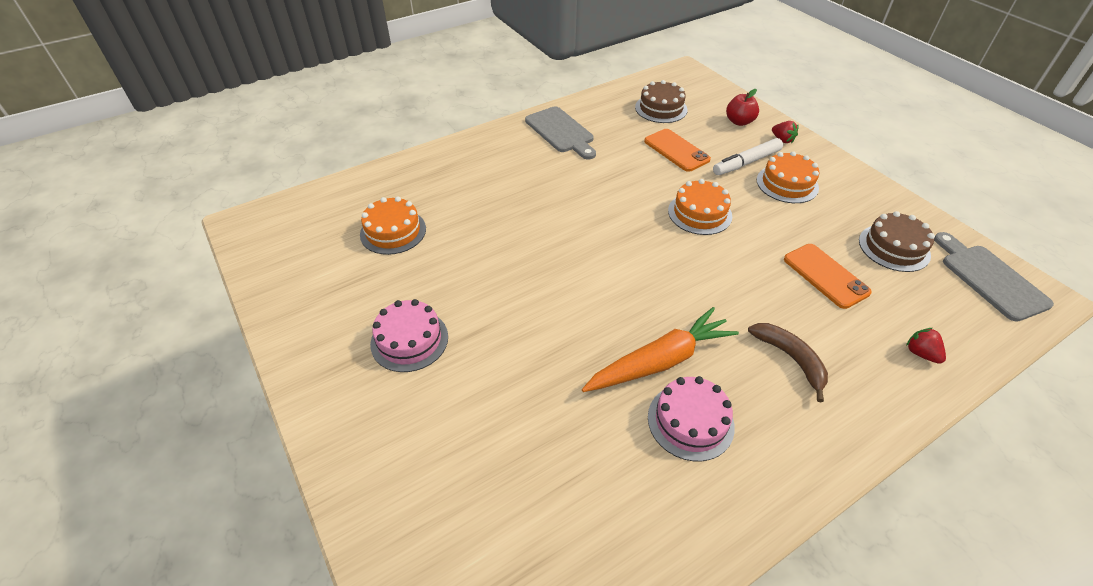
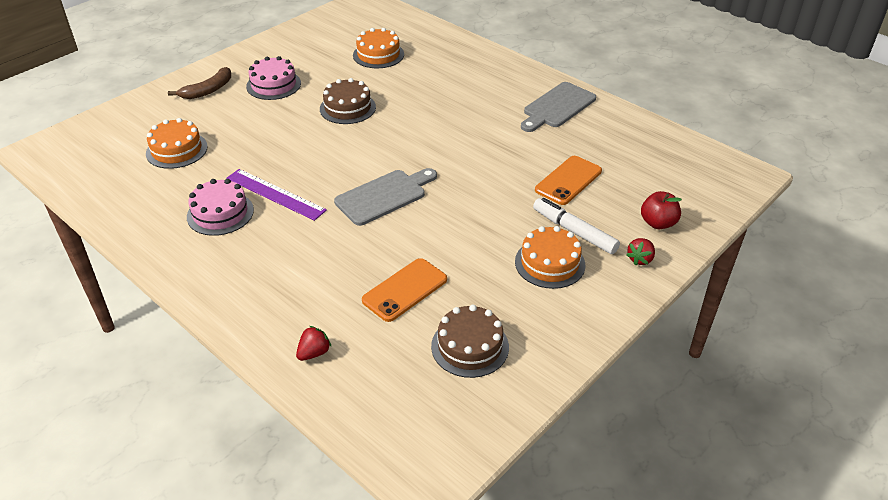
camera: 75 degrees right, 5 degrees down
(660, 361) = (275, 194): orange carrot -> purple ruler
(661, 108) = (645, 163): brown cake -> brown cake (347, 108)
(699, 213) = (468, 203): orange cake -> orange cake (176, 150)
(791, 359) = (291, 265): brown banana -> brown banana (208, 90)
(990, 278) = (444, 428): grey cutting board -> grey cutting board (384, 196)

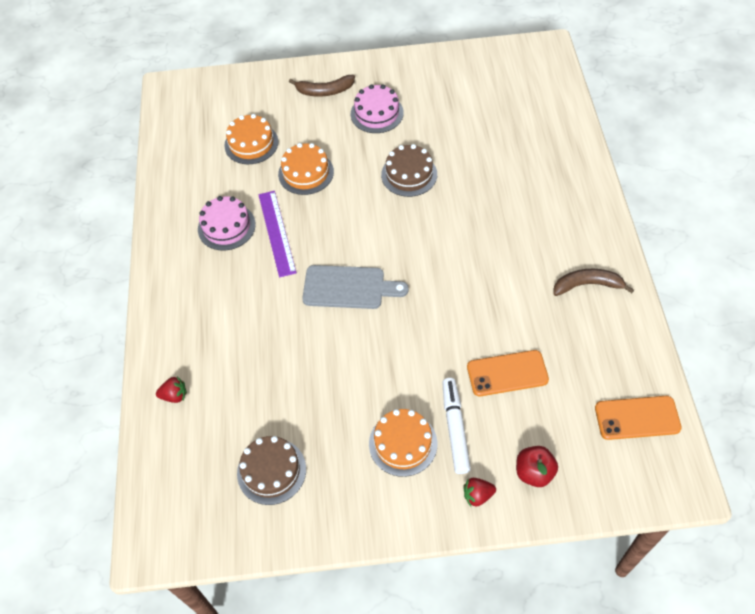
camera: 45 degrees right, 15 degrees up
(378, 55) = (492, 126): orange cake -> orange cake (306, 173)
(405, 290) = (278, 387): orange phone -> orange phone (637, 418)
(557, 107) = (587, 285): grey cutting board -> brown banana

